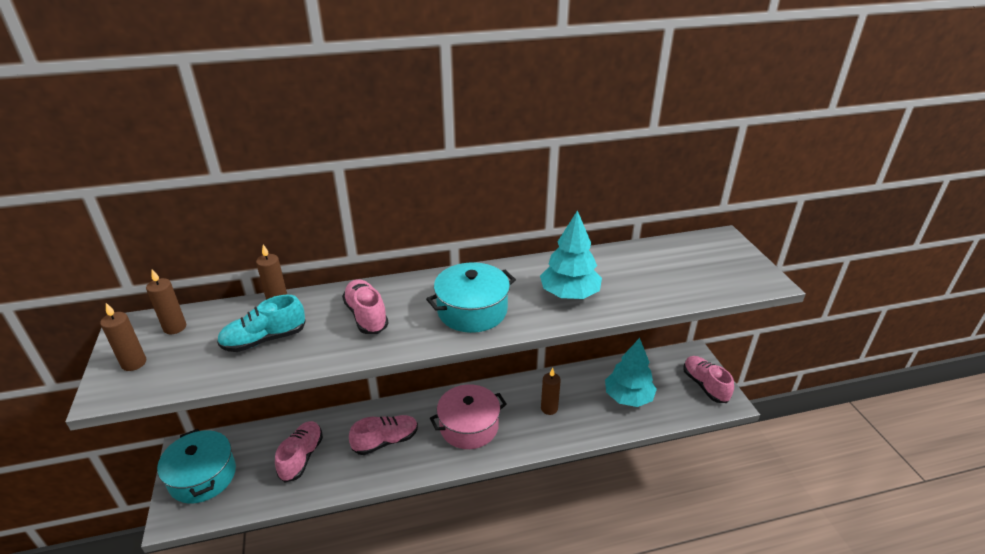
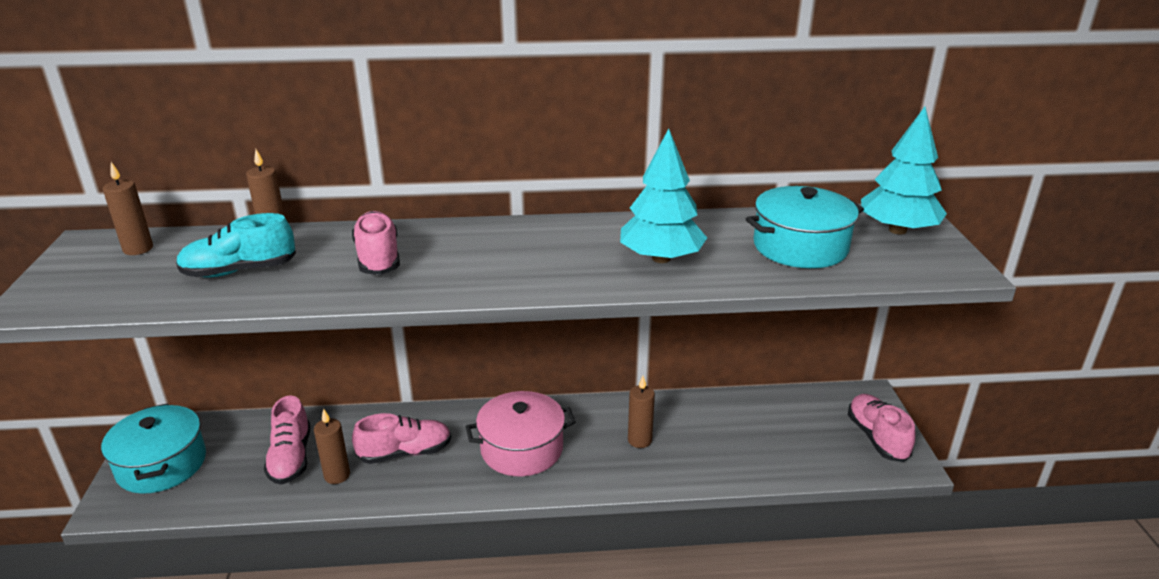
camera: 10 degrees right, 5 degrees down
(134, 363) = (73, 280): brown candle -> brown candle (337, 475)
(301, 457) = (291, 458): pink shoe -> pink shoe turned 150 degrees clockwise
(472, 310) = (519, 265): turquoise pot -> turquoise pot (800, 247)
(628, 397) = (758, 439): turquoise tree -> turquoise tree (897, 230)

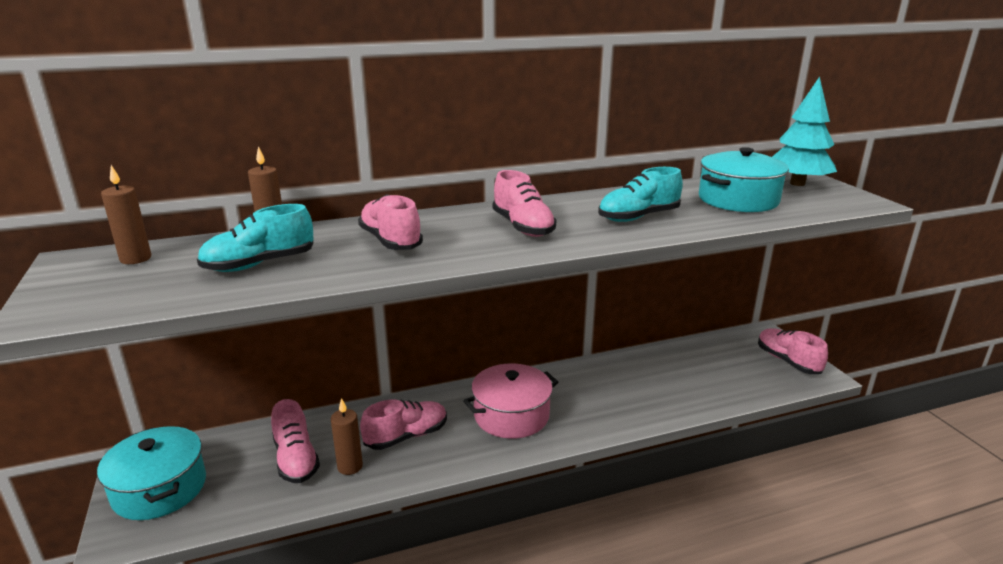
camera: 15 degrees left, 5 degrees down
(524, 256) = (523, 227): none -> pink shoe
(639, 440) = (608, 392): brown candle -> none
(661, 258) = (638, 217): turquoise tree -> turquoise shoe

